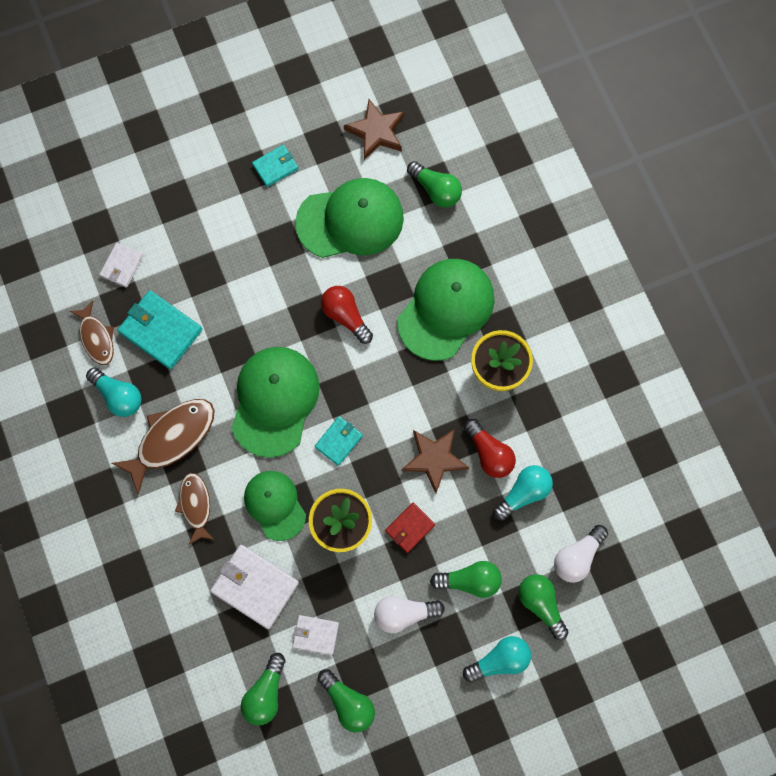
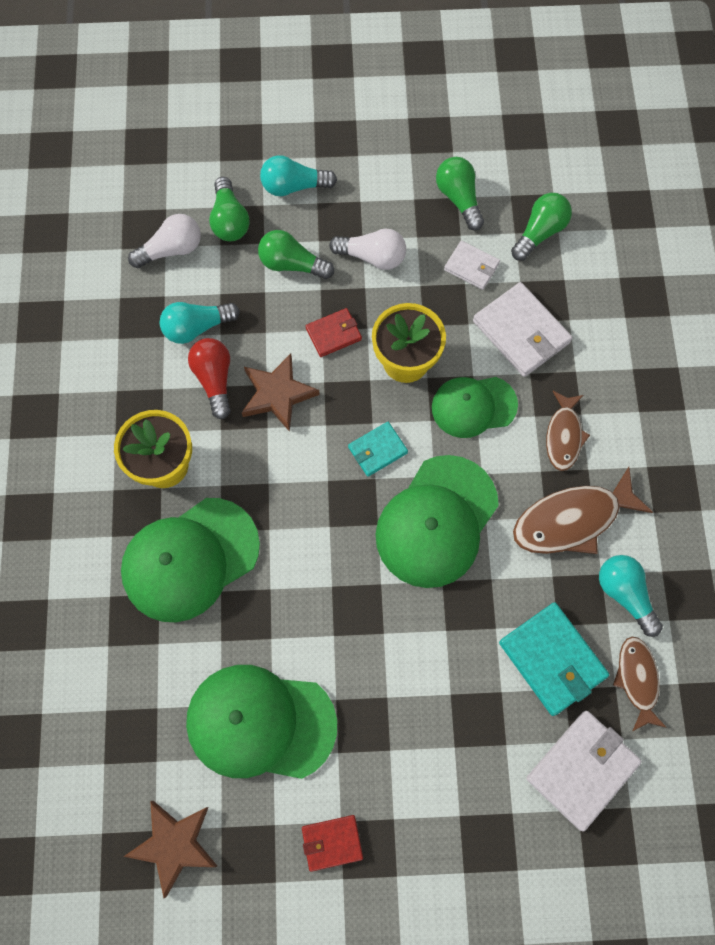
camera: 160 degrees left, 5 degrees down
(122, 266) = (582, 769): white wallet -> white wallet, size x1.73
(275, 167) = (332, 842): turquoise wallet -> red wallet
(275, 505) = (473, 406): green cap -> green cap turned 90 degrees clockwise
(345, 316) = (314, 595): red light bulb -> none
(436, 190) = (133, 724): green light bulb -> none

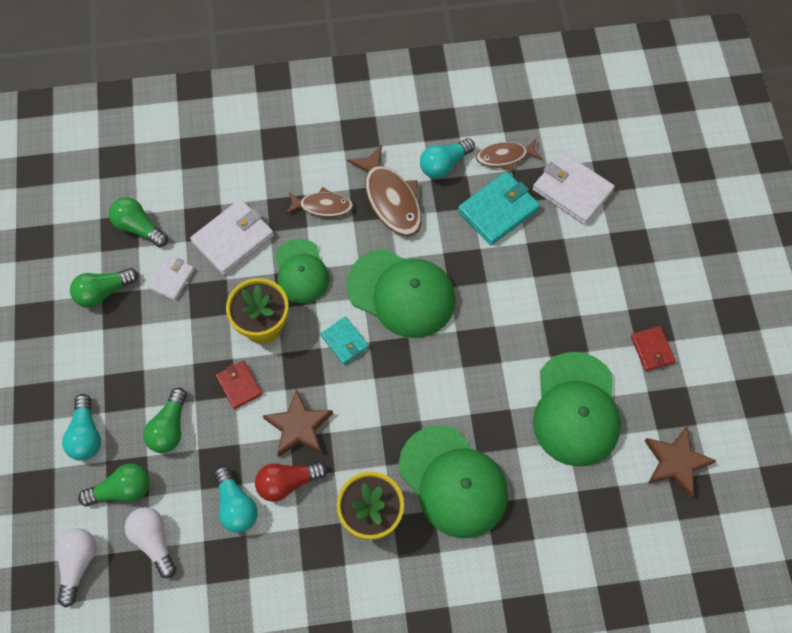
camera: 95 degrees left, 5 degrees down
(372, 257) = (162, 359): white light bulb -> white light bulb (78, 564)

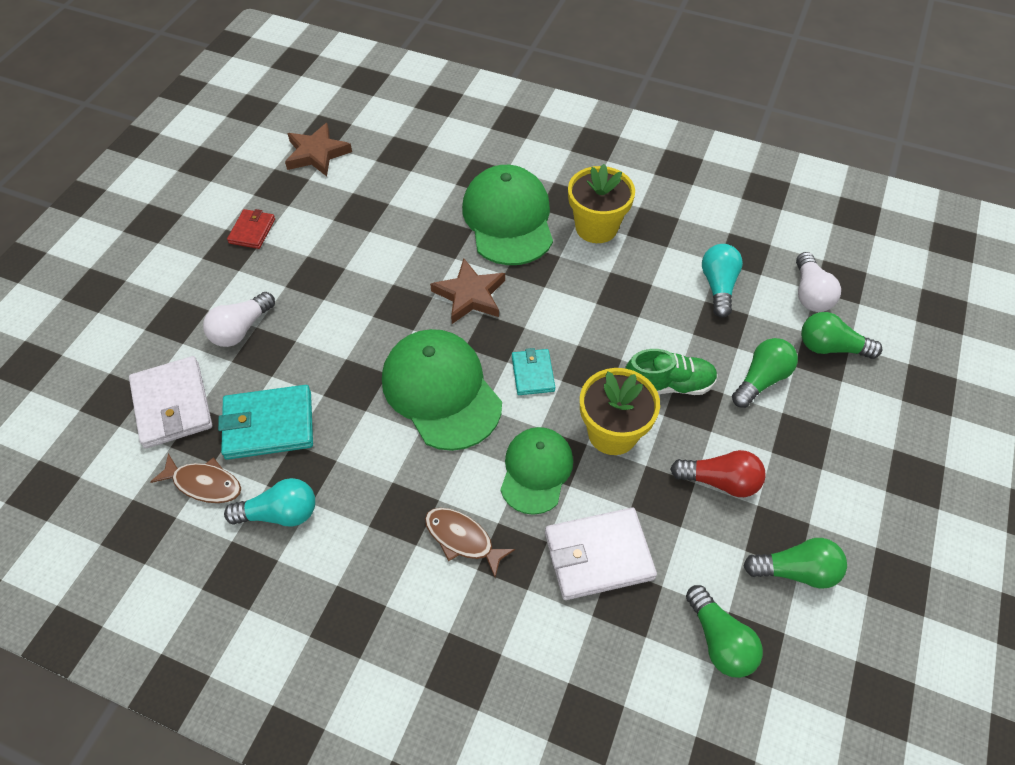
camera: 150 degrees left, 10 degrees down
(78, 564) = (891, 307): white light bulb -> white light bulb (241, 329)
(86, 435) = (858, 415): turquoise light bulb -> none
(172, 279) = (699, 543): white wallet -> none
(239, 385) = (668, 385): red wallet -> green shoe
(287, 482) = (659, 282): red light bulb -> red light bulb (720, 481)
(299, 426) = (624, 321): brown star -> brown star (470, 295)
(391, 199) = (375, 503): brown fish -> none
(576, 409) = (360, 220): green cap -> none

